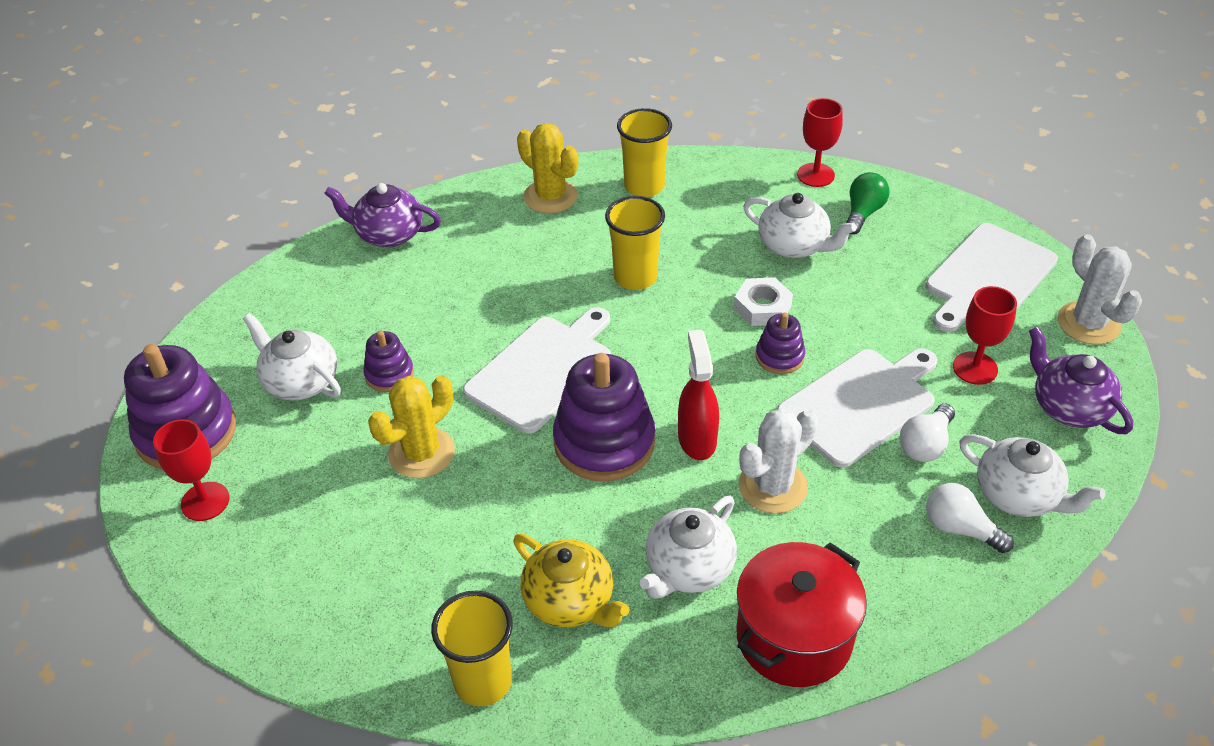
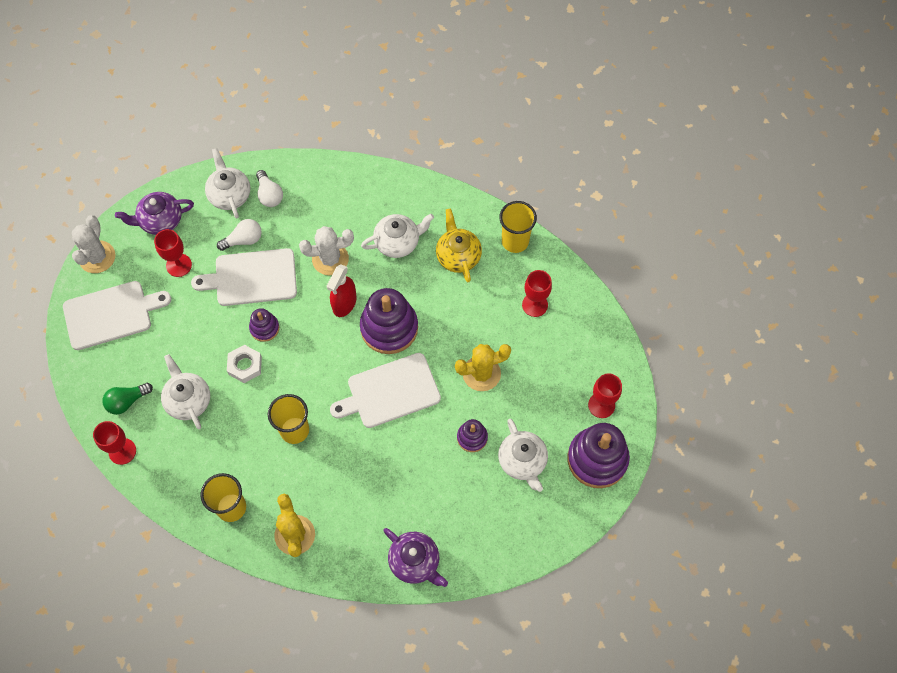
camera: 150 degrees left, 20 degrees up
(387, 591) = (535, 305): none -> red goblet
(794, 637) = (378, 190): red pot -> none
(1068, 407) = (160, 221): purple teapot -> purple teapot turned 75 degrees clockwise

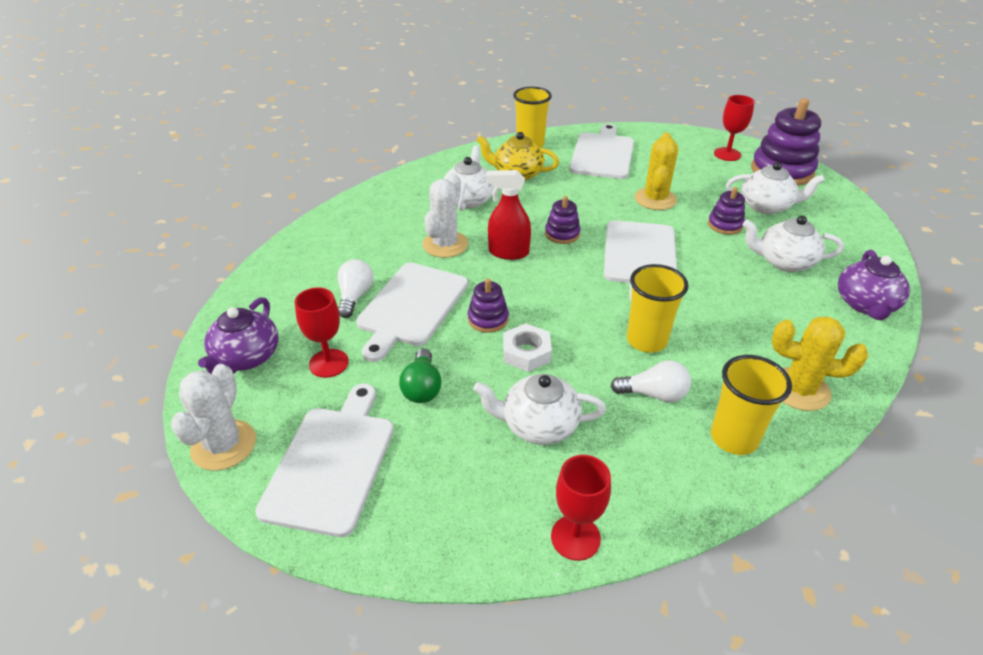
camera: 60 degrees left, 25 degrees down
(97, 257) = (224, 445): white cactus -> white cactus turned 60 degrees clockwise
(127, 401) = (492, 498): green light bulb -> green light bulb (422, 387)
(229, 194) = (283, 287): white teapot -> white teapot (784, 262)
(269, 195) = (320, 259): white light bulb -> white light bulb (654, 394)
(344, 304) = (508, 252): red spray bottle -> red spray bottle turned 135 degrees clockwise
(389, 328) = (562, 234): purple stacking toy -> purple stacking toy, size x0.51
(415, 562) = (865, 305): purple teapot -> purple teapot turned 120 degrees clockwise
(535, 305) = (603, 154): red goblet -> white cutting board

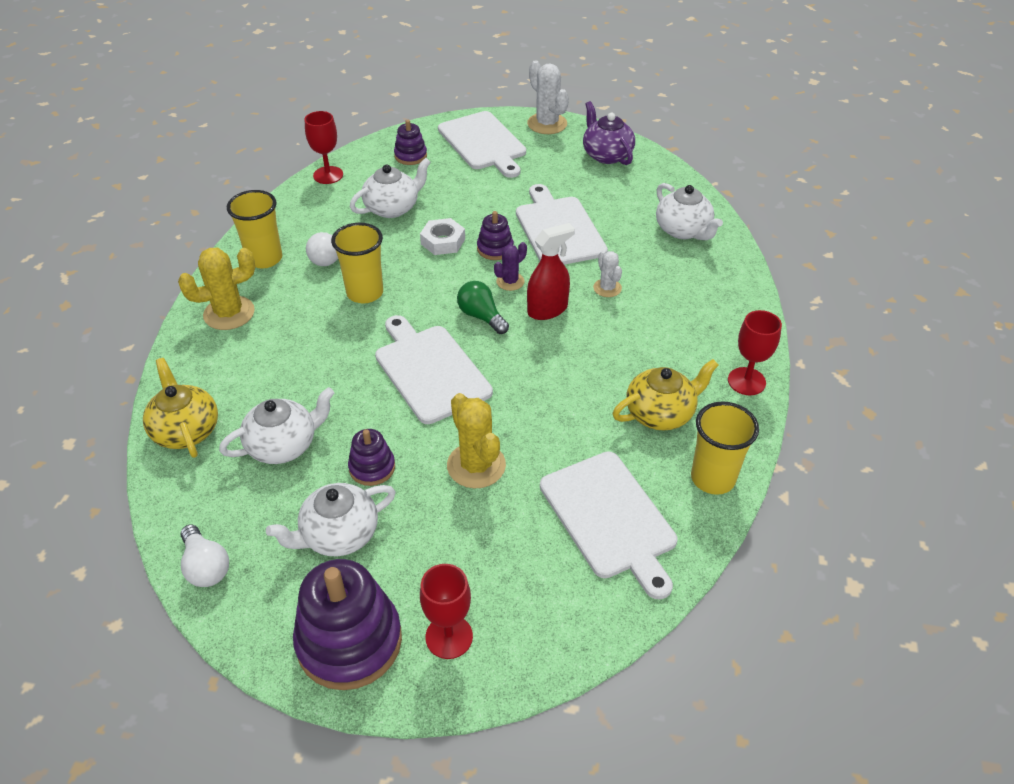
camera: 140 degrees right, 5 degrees up
(328, 363) = (556, 175): red goblet -> red goblet (746, 381)
(355, 296) = (606, 215): white light bulb -> white light bulb (206, 566)
(422, 387) = (483, 192): green light bulb -> green light bulb (481, 316)
(445, 244) = (607, 288): white cactus -> white cactus, size x0.58
(469, 199) = (657, 347): white teapot -> white teapot (683, 230)
(510, 285) = (510, 281): none -> purple cactus
(562, 234) = (524, 356): purple stacking toy -> purple stacking toy (410, 156)
(865, 305) = (186, 430): purple teapot -> yellow teapot

